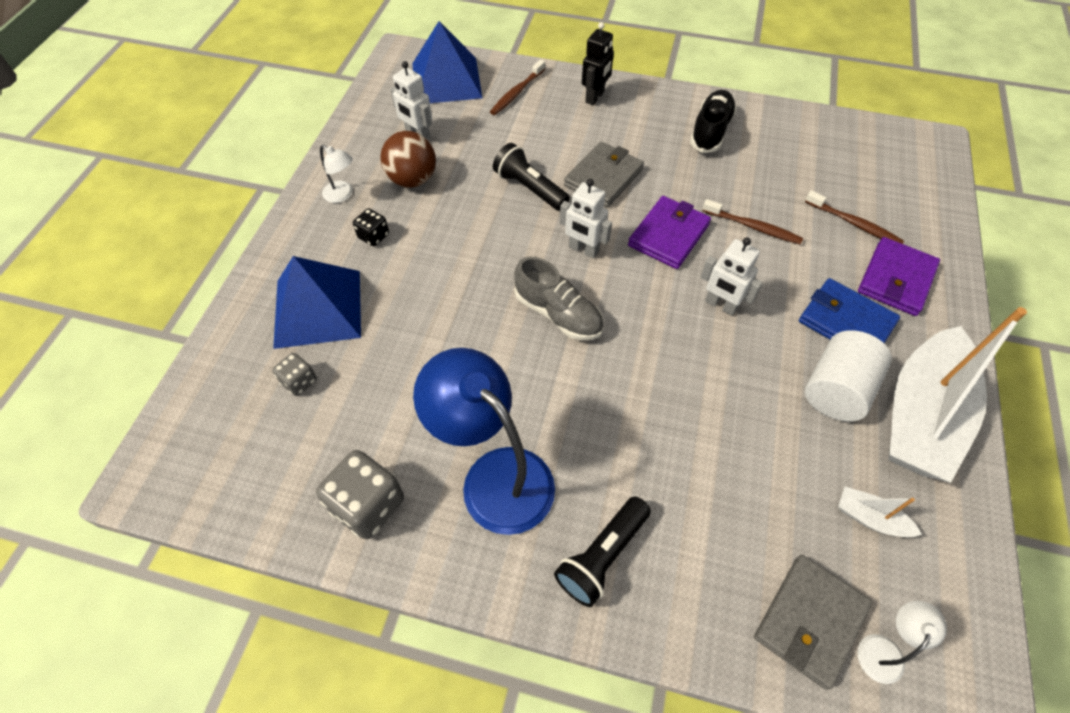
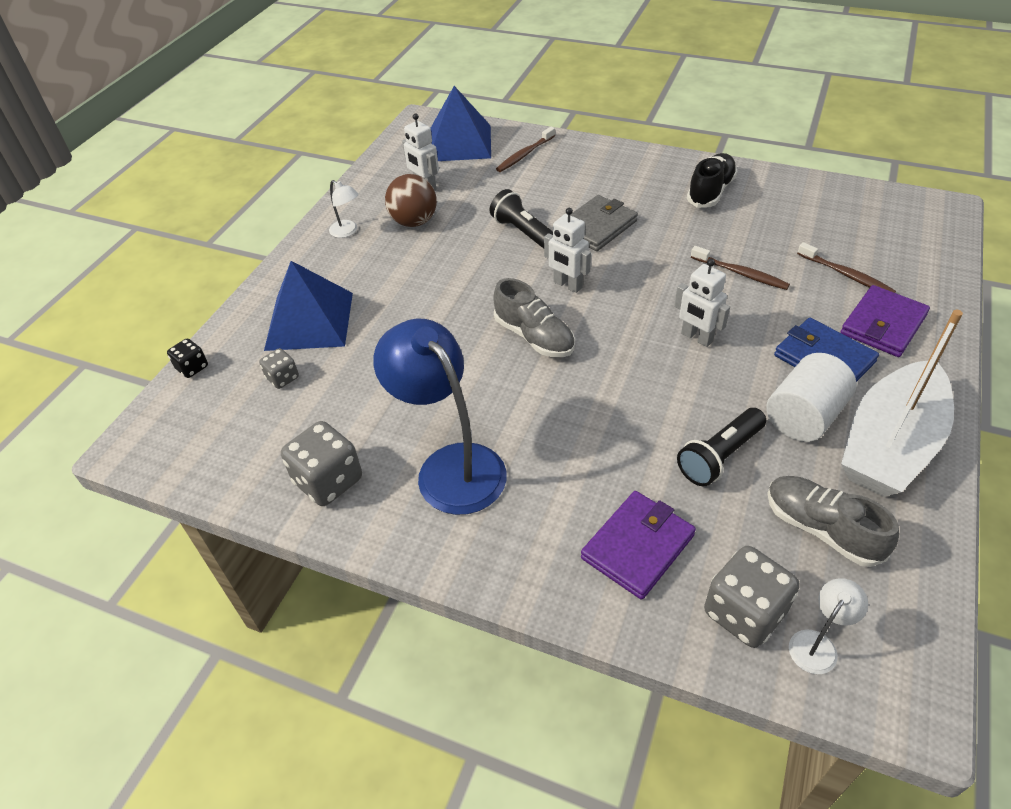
camera: 10 degrees right, 10 degrees down
(373, 236) = (370, 266): black dice -> black dice (192, 368)
(595, 97) = (600, 160): black robot -> none
(602, 556) = (543, 540): black flashlight -> black flashlight (720, 456)
(668, 235) = (653, 277): purple wallet -> purple wallet (637, 546)
(810, 621) = (744, 612): grey wallet -> grey dice
(870, 518) = (821, 529): white boat -> grey shoe

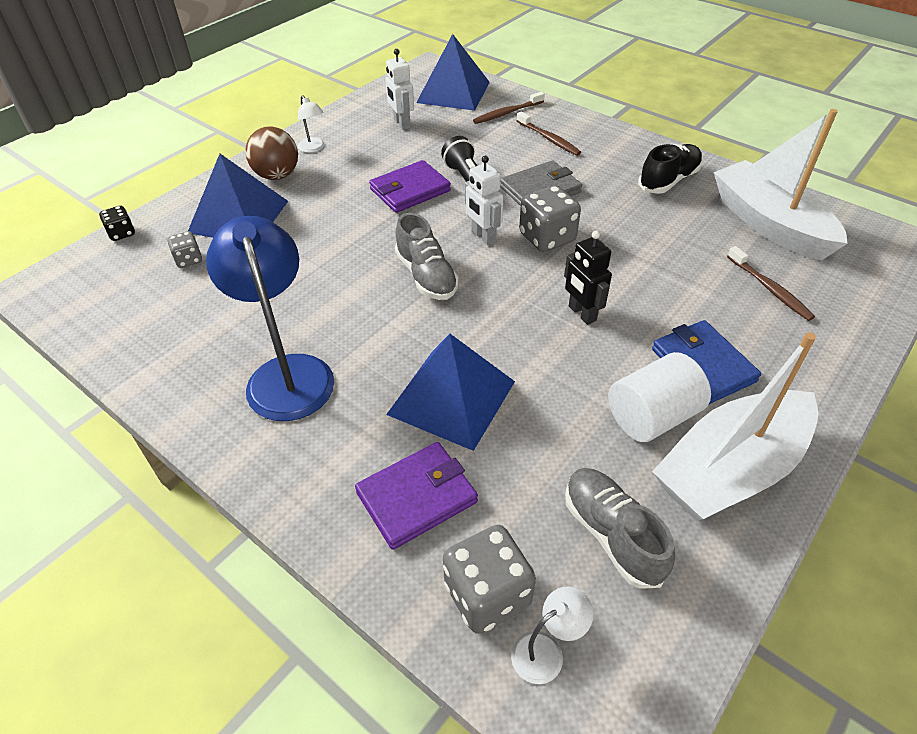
camera: 15 degrees right, 0 degrees up
(328, 481) = (175, 358): grey dice -> grey dice (547, 238)
(414, 222) = (375, 151): brown ball -> brown ball (277, 175)
(620, 447) = (452, 397): none -> blue pyramid
(696, 338) = (581, 313): white robot -> black robot
(720, 456) = (544, 433): black flashlight -> none
(741, 273) = (659, 263): brown toothbrush -> brown toothbrush (549, 139)
(817, 214) = (769, 224): none -> white boat
(883, 324) = (785, 346): purple wallet -> purple wallet (410, 190)

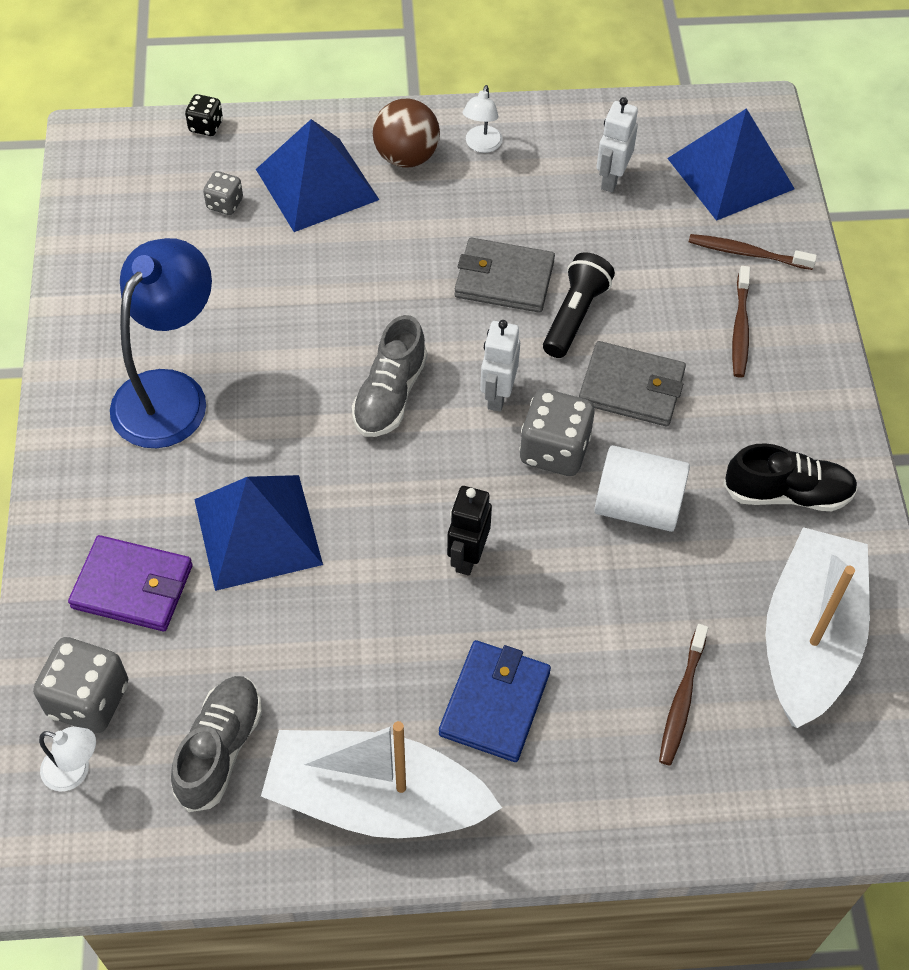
camera: 45 degrees right, 10 degrees up
(410, 190) = (504, 279): purple wallet -> grey wallet
(652, 416) = (383, 700): white cylinder -> white cylinder (637, 506)

